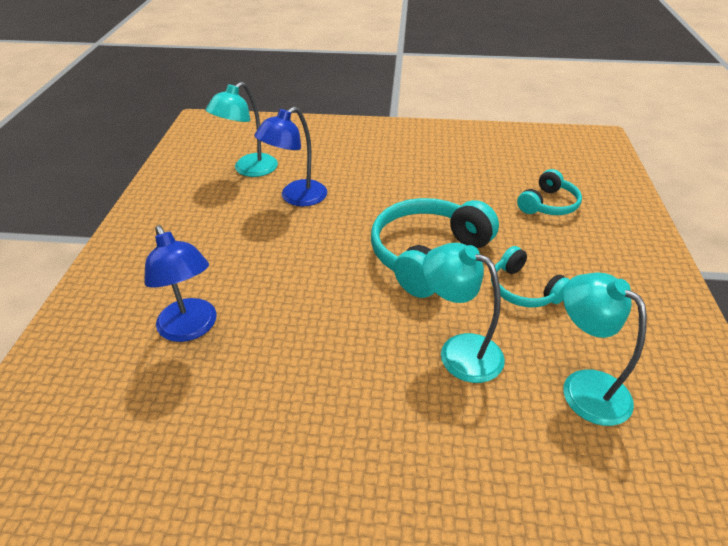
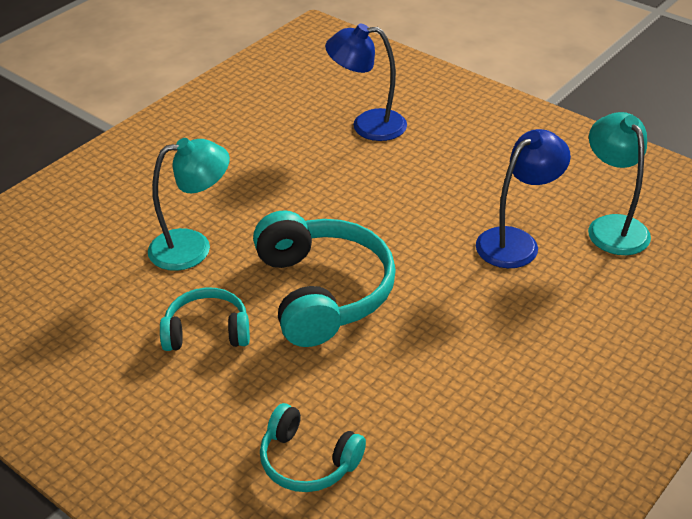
camera: 125 degrees right, 0 degrees up
(296, 198) = (516, 241): blue lamp -> blue lamp turned 60 degrees clockwise
(548, 204) = (307, 461): turquoise headphones -> turquoise headphones turned 45 degrees counterclockwise
(584, 387) = (82, 295): turquoise lamp -> none

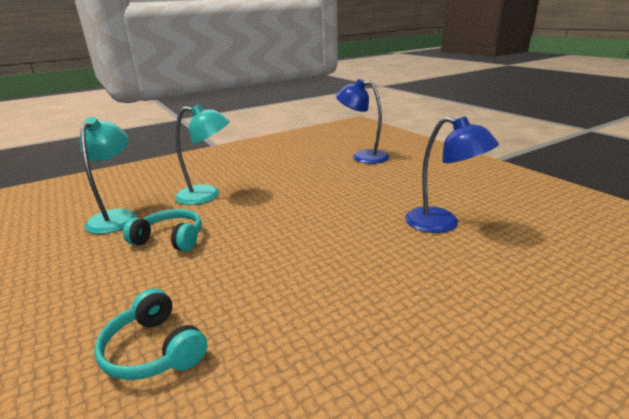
camera: 20 degrees right, 15 degrees down
(323, 292) = (270, 230): turquoise headphones -> none
(516, 241) = (442, 224): blue lamp -> blue lamp turned 60 degrees clockwise
(612, 226) = (534, 226): turquoise lamp -> turquoise lamp (117, 217)

